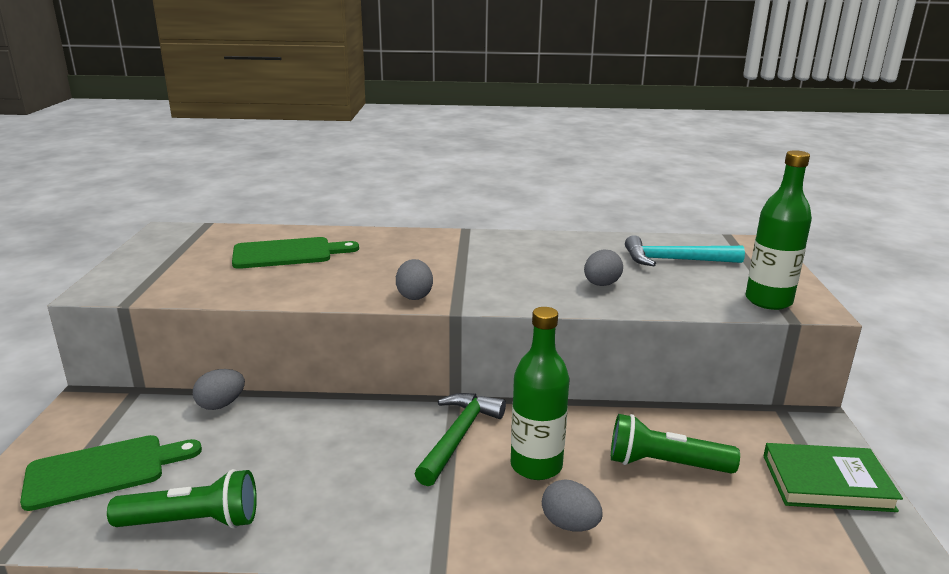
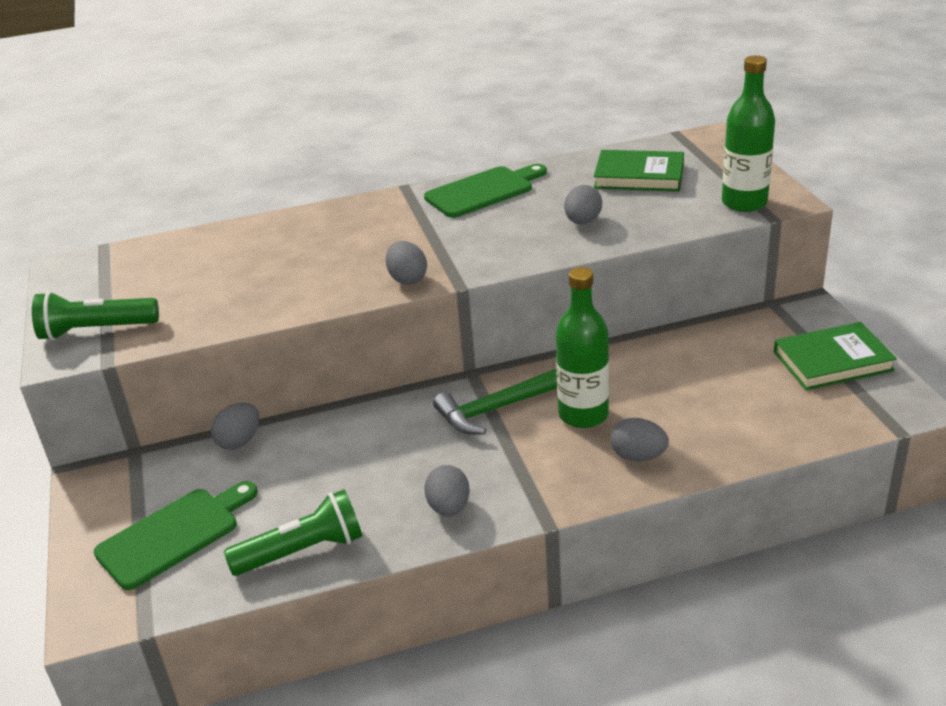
camera: 15 degrees left, 10 degrees up
(288, 253) = (233, 262): green cutting board -> green cutting board (483, 191)
(352, 521) = (449, 507): none -> grey egg
(459, 437) = (498, 408): green hammer -> green hammer turned 120 degrees counterclockwise
(665, 464) = (694, 382): green flashlight -> green flashlight (96, 330)
(675, 260) = (639, 176): turquoise hammer -> green book

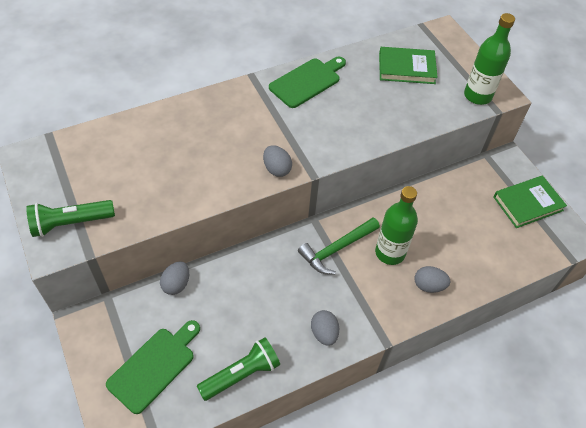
camera: 15 degrees left, 20 degrees up
(583, 222) = (379, 113): grey egg -> none

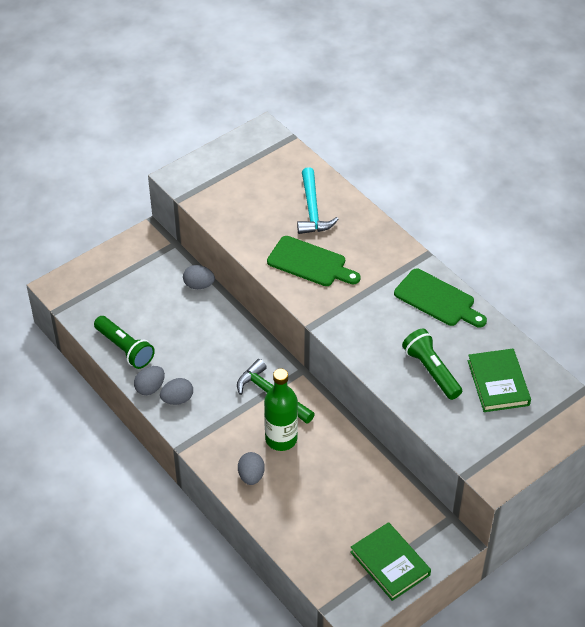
camera: 80 degrees right, 5 degrees down
(71, 223) = (205, 179): green flashlight -> green flashlight (431, 371)
(154, 366) = (119, 291): green cutting board -> green cutting board (310, 263)
(161, 141) = (312, 209): none -> turquoise hammer
(277, 169) = (308, 297): grey egg -> grey egg (150, 388)
(477, 96) = (481, 454): green bottle -> none

